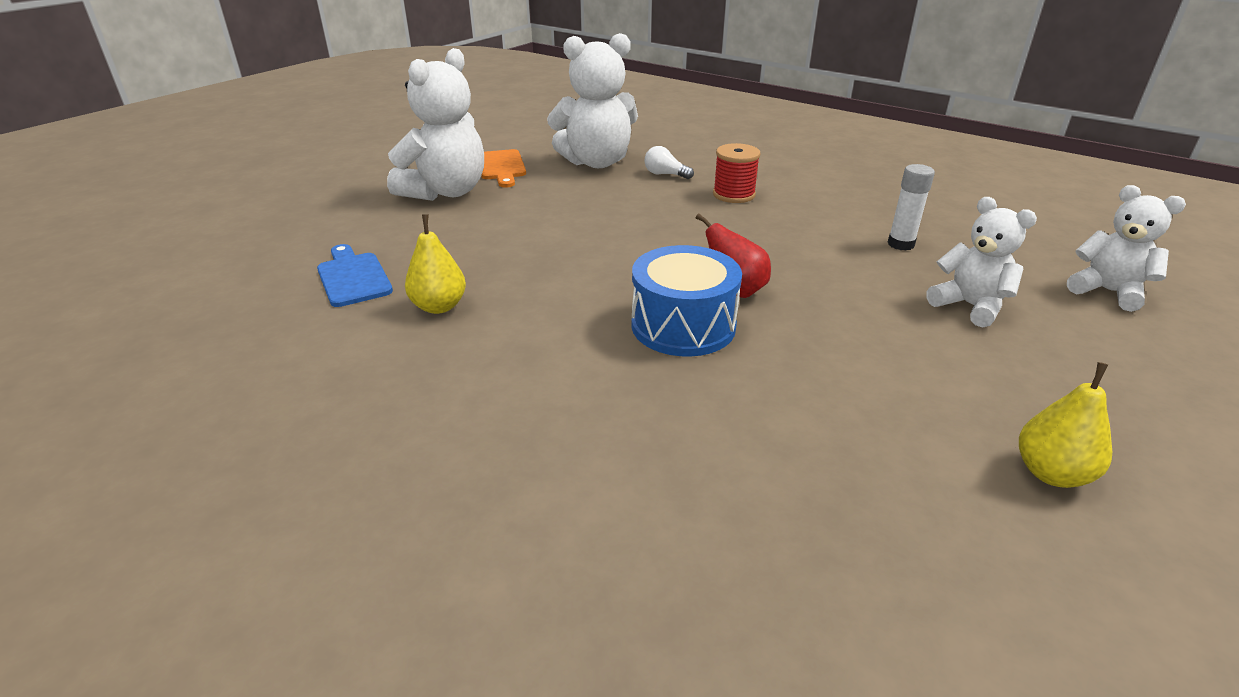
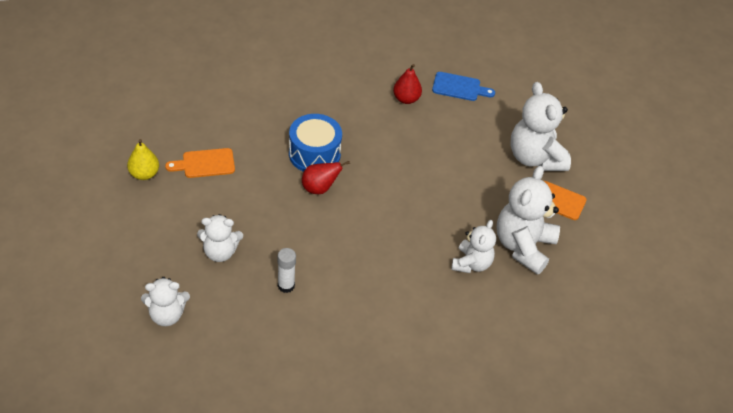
camera: 125 degrees right, 15 degrees up
(439, 306) = (406, 99): yellow pear -> red pear
(665, 174) = (471, 263): white light bulb -> white teddy bear
(734, 194) = (411, 271): red spool -> none
(895, 417) = (205, 164): none -> orange cutting board

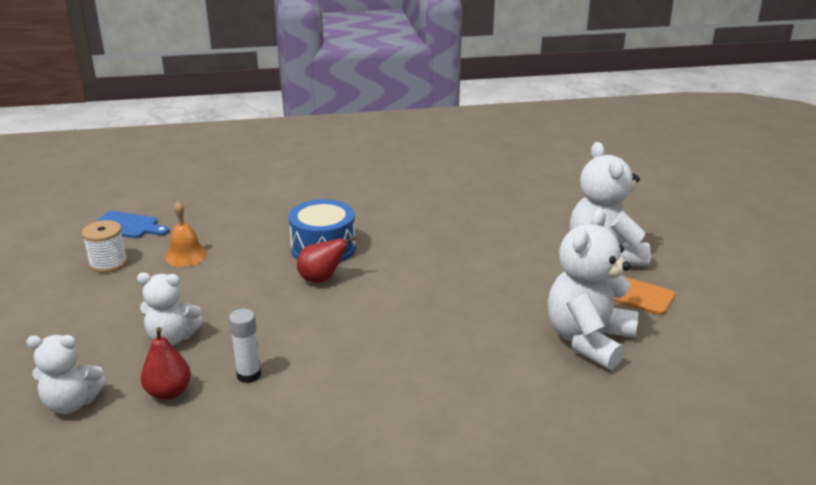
camera: 10 degrees right, 20 degrees down
(144, 174) = (108, 263): yellow pear -> white spool
(205, 164) = (186, 255): orange cutting board -> orange bell
(406, 99) = (445, 204): red pear -> red pear (168, 392)
(459, 87) = (511, 195): blue cutting board -> blue cutting board (127, 226)
(471, 263) = (514, 357): white teddy bear -> none

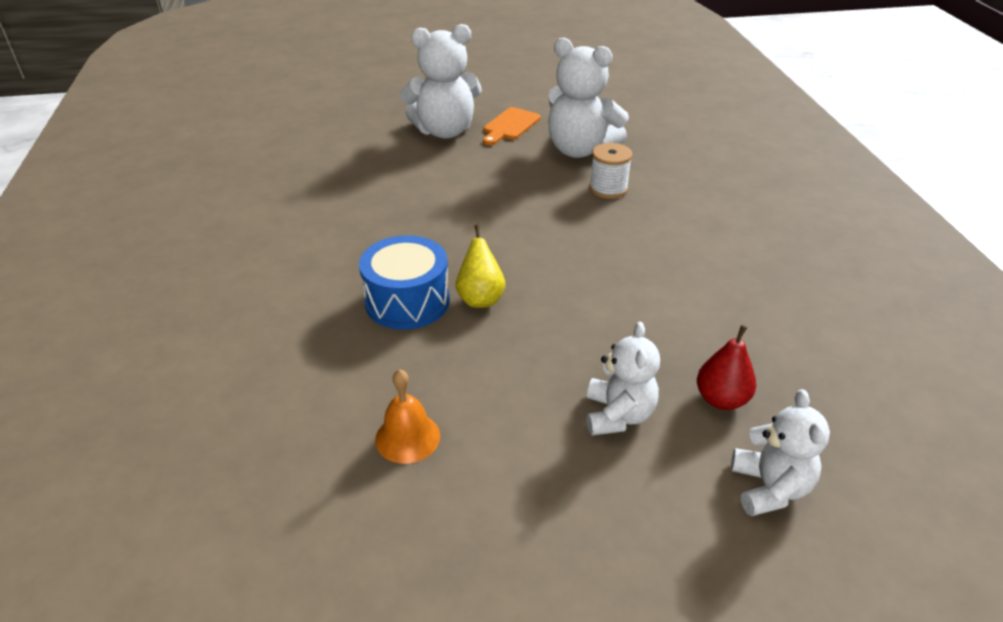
camera: 90 degrees left, 10 degrees up
(108, 263) = (422, 538): white spool -> white spool (608, 189)
(127, 226) = (289, 541): blue cutting board -> none
(249, 375) = (674, 339): white glue stick -> none
(321, 279) = (480, 298): red pear -> yellow pear

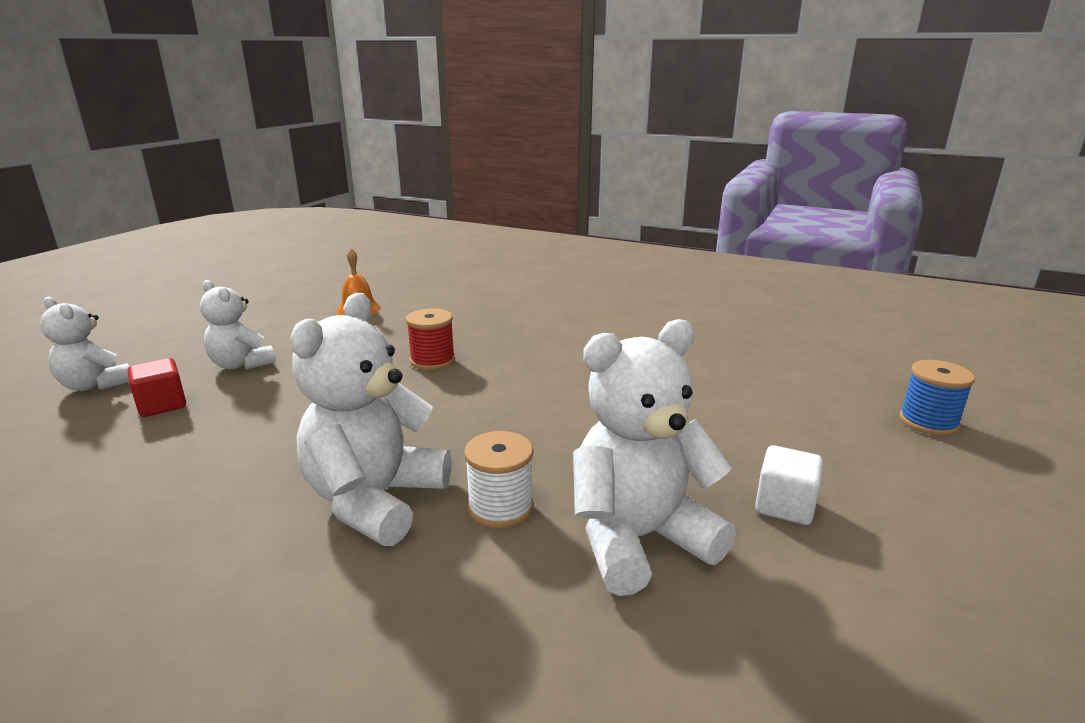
camera: 125 degrees right, 15 degrees down
(378, 104) = (928, 422): none -> blue spool
(407, 301) = (475, 337): blue drum -> none
(444, 131) = (798, 443): white teddy bear -> white teddy bear (375, 500)
(480, 298) = (432, 361): yellow pear -> red spool
(510, 126) = (784, 506): orange cutting board -> white cube
(721, 399) = (162, 405): red pear -> red cube

